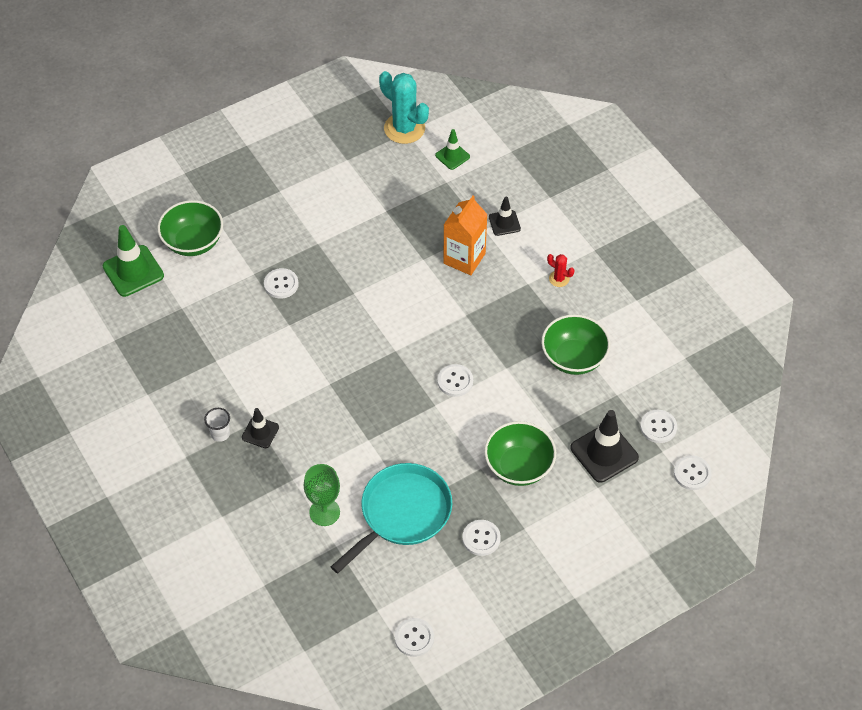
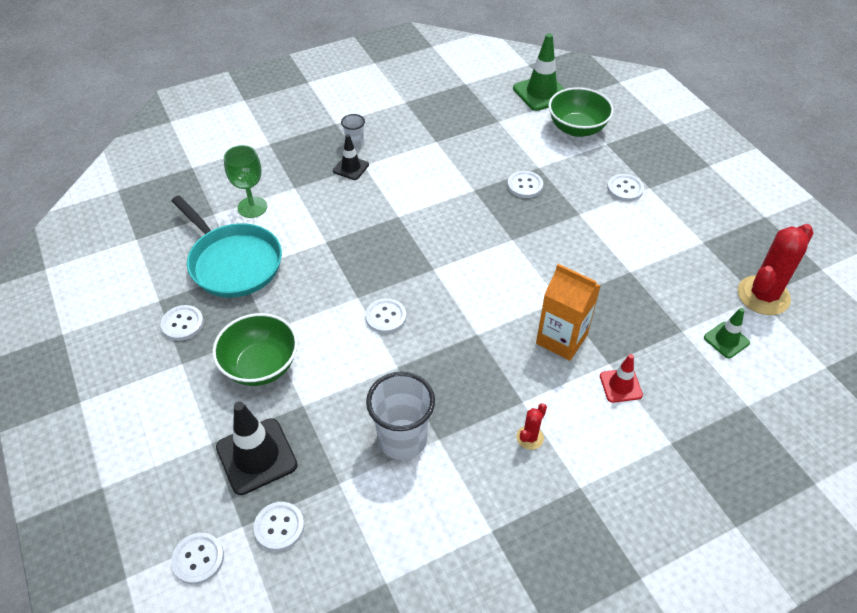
camera: 95 degrees right, 5 degrees down
(404, 128) = (763, 295): turquoise cactus -> red cactus
(414, 638) = (95, 263): white button -> white button (625, 189)
(504, 223) = (620, 385): black traffic cone -> red traffic cone
(573, 358) = (402, 439): green bowl -> white cup

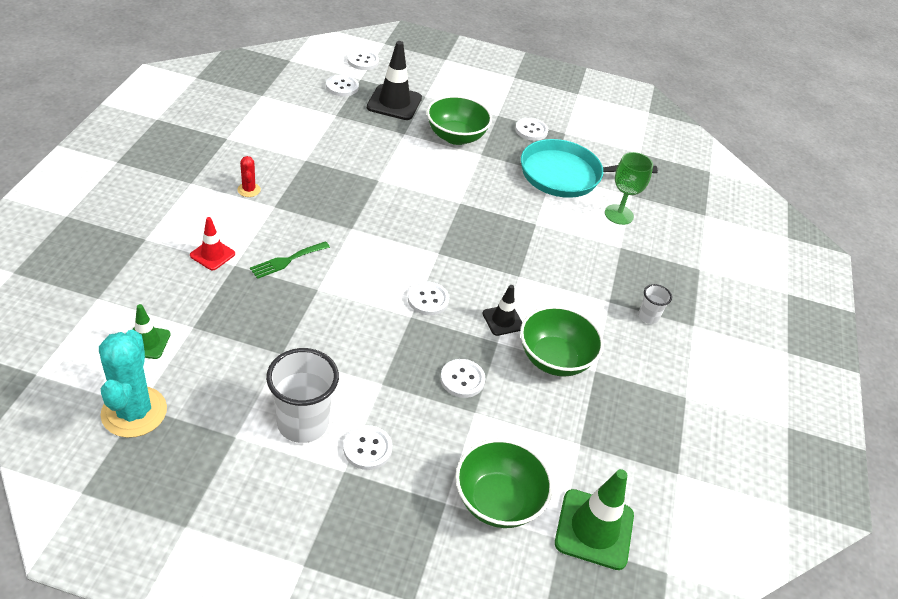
camera: 125 degrees right, 5 degrees down
(351, 168) = (613, 291): black traffic cone -> black traffic cone (503, 320)
(385, 317) = (425, 202): white button -> white button (428, 299)
(402, 439) = (326, 148): white cup -> white cup (303, 423)
(451, 160) = (554, 359): none -> green bowl
(561, 339) = (287, 260): orange carton -> green fork
(763, 295) = (134, 412): red cactus -> turquoise cactus

